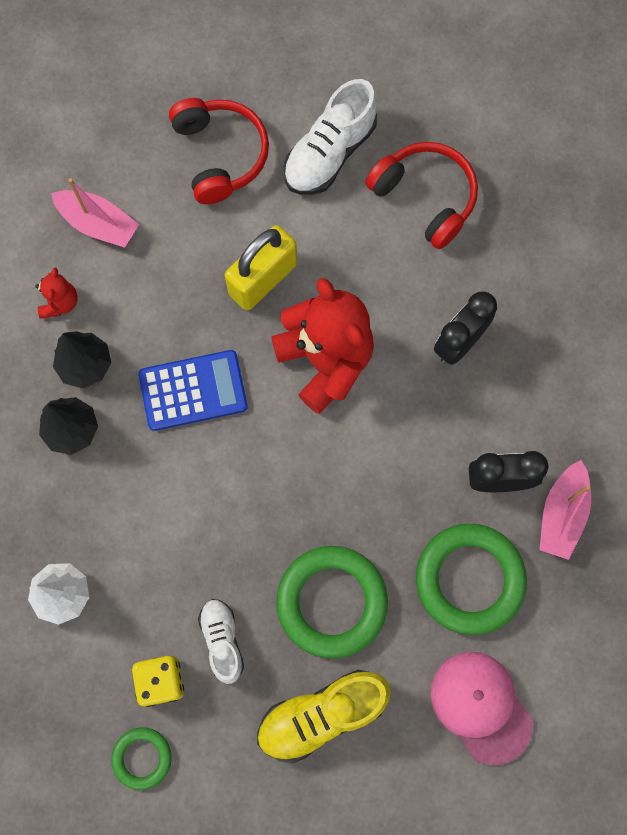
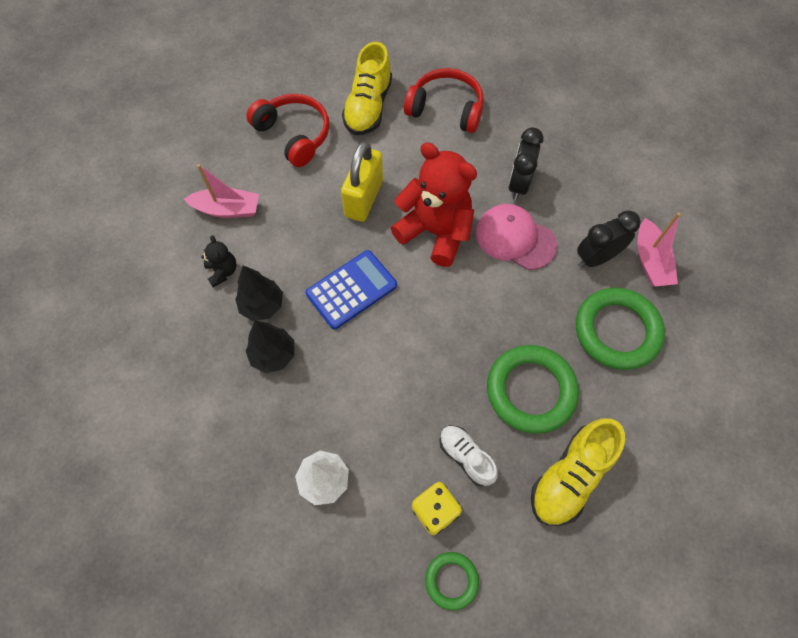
camera: 25 degrees left, 10 degrees down
(60, 302) = (222, 271): red teddy bear -> black teddy bear
(329, 153) = (368, 107): white shoe -> yellow shoe
(481, 706) = (678, 415): pink cap -> pink cap (515, 238)

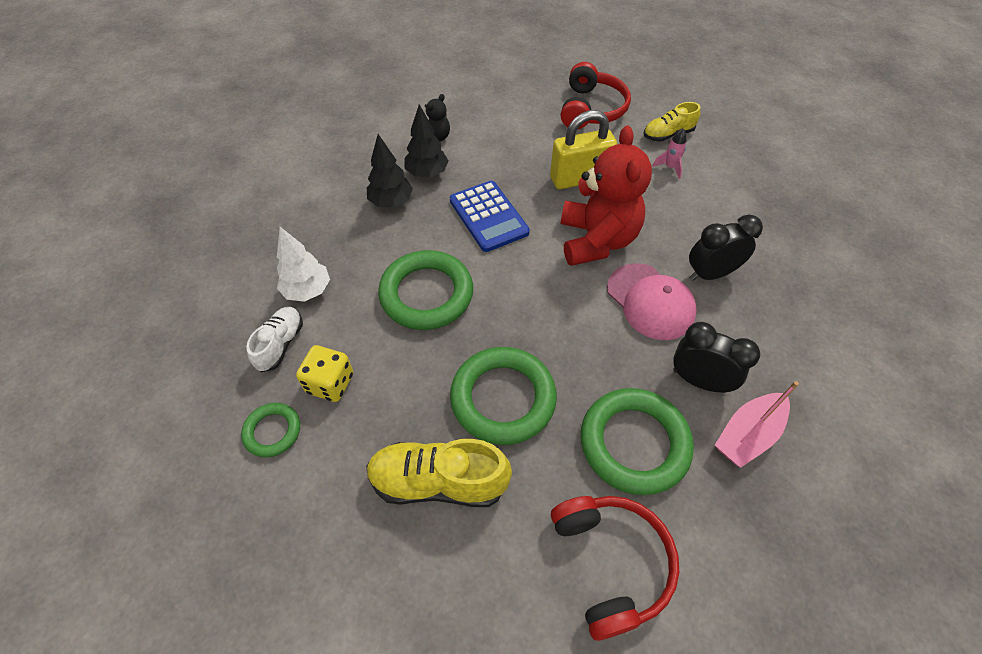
camera: 55 degrees right, 10 degrees down
(227, 209) = (489, 111): pink boat -> none
(351, 290) = (488, 216): blue calculator -> blue calculator turned 45 degrees clockwise
(368, 107) = (668, 134): yellow shoe -> yellow shoe, size x0.61
(398, 386) = (426, 294): none -> green ring
(403, 132) = (670, 167): none -> pink rocket
(446, 109) = (727, 182): red headphones -> red headphones (611, 563)
(466, 457) = (397, 380): white shoe -> white shoe (280, 344)
(515, 238) = (650, 301): pink cap -> pink cap turned 150 degrees clockwise

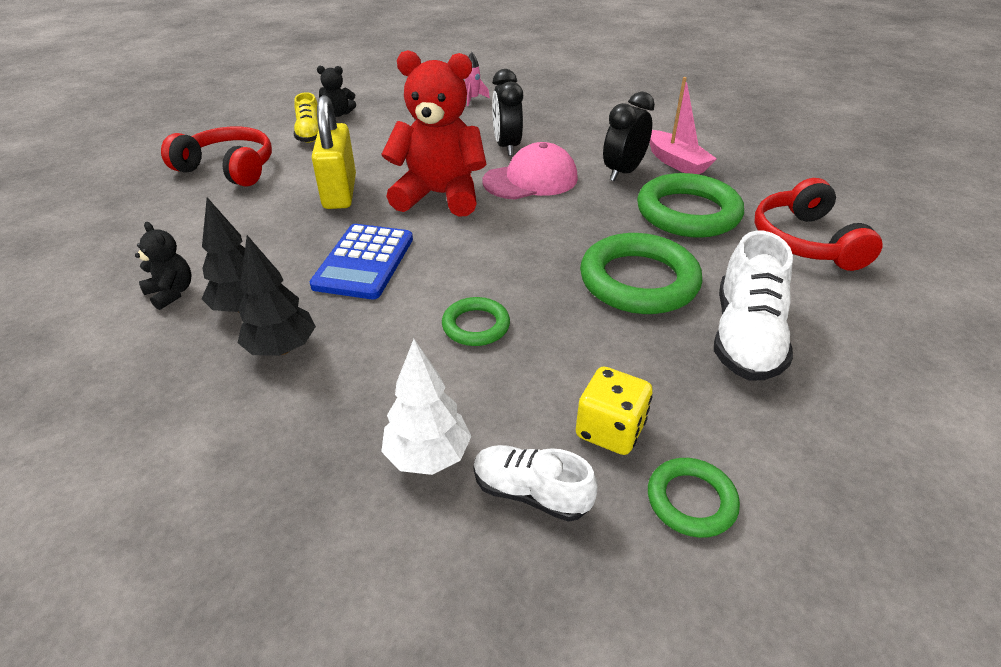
camera: 80 degrees left, 15 degrees down
(426, 294) = (476, 326): green ring -> green ring, size x0.53
(438, 482) = (745, 337): yellow shoe -> white shoe
(488, 216) = (364, 262): blue calculator -> blue calculator turned 120 degrees clockwise
(611, 563) = (804, 241): red headphones -> red headphones turned 90 degrees counterclockwise
(670, 167) = (359, 141): pink rocket -> pink rocket (473, 99)
(717, 140) = (338, 114): none -> black teddy bear

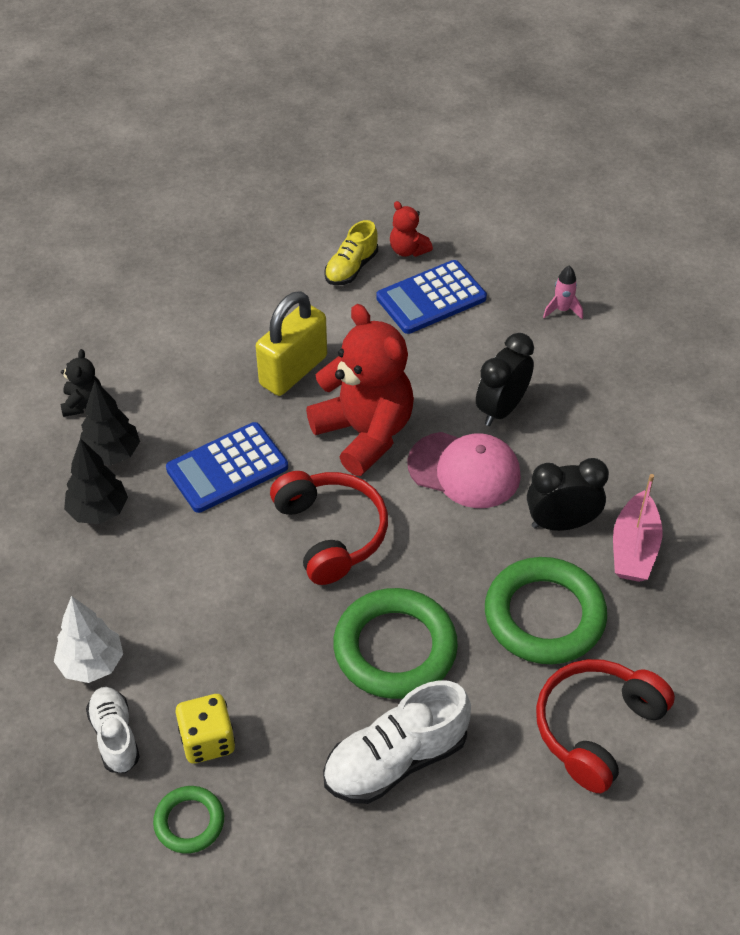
camera: 45 degrees right, 10 degrees up
(229, 168) = (242, 276): red headphones -> red headphones (331, 533)
(338, 114) = (408, 250): black teddy bear -> red teddy bear
(386, 125) = (431, 298): none -> blue calculator
(476, 326) = (230, 591): green ring -> none

